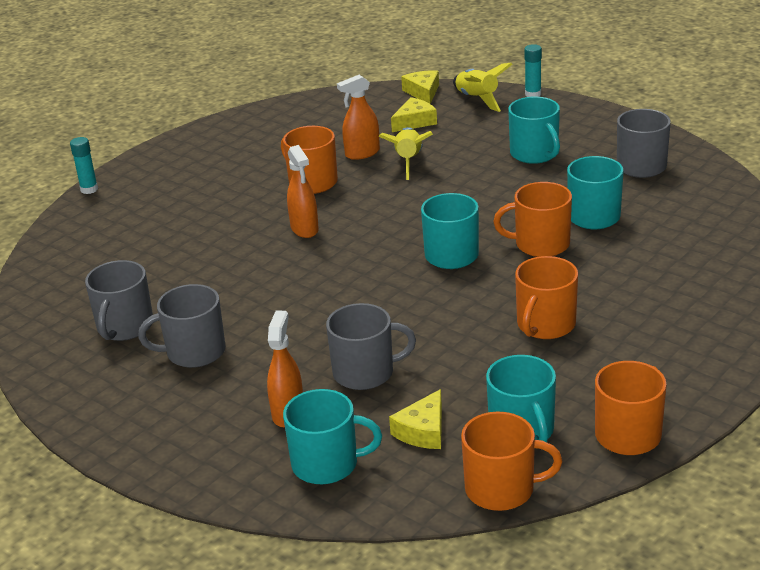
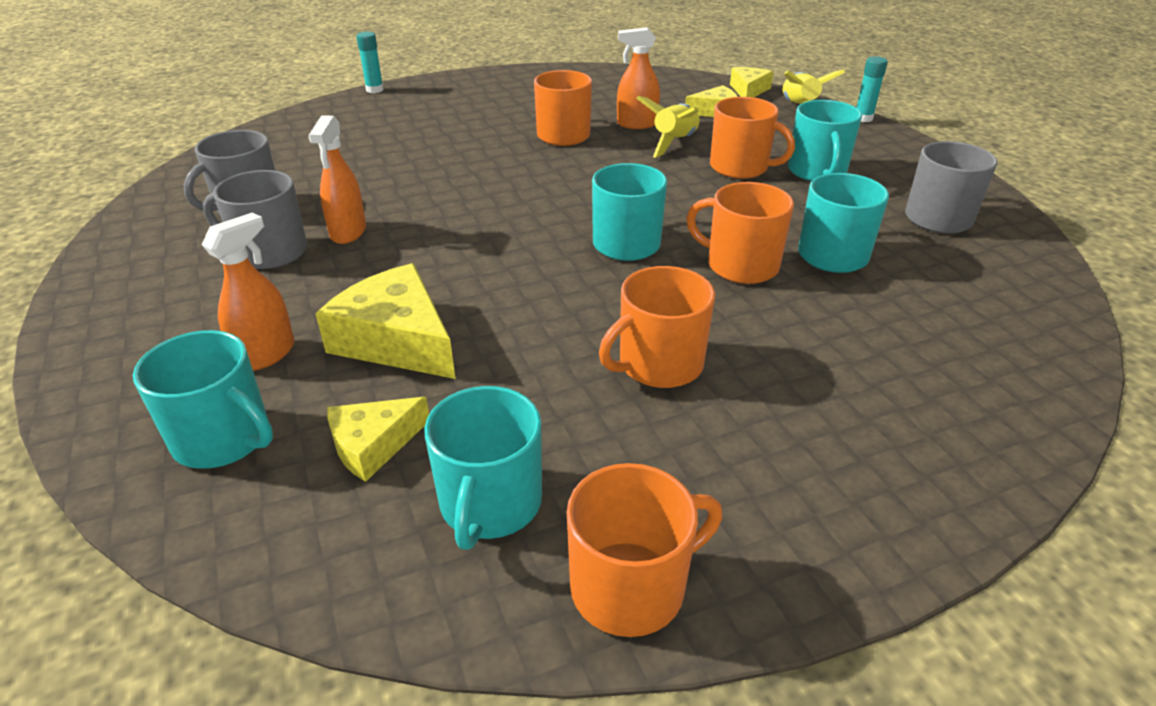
camera: 25 degrees right, 5 degrees up
(304, 229) = (508, 172): orange spray bottle -> orange spray bottle (348, 232)
(365, 372) = (396, 340): grey mug -> yellow cheese
(502, 489) = (370, 589): orange mug -> orange mug (740, 167)

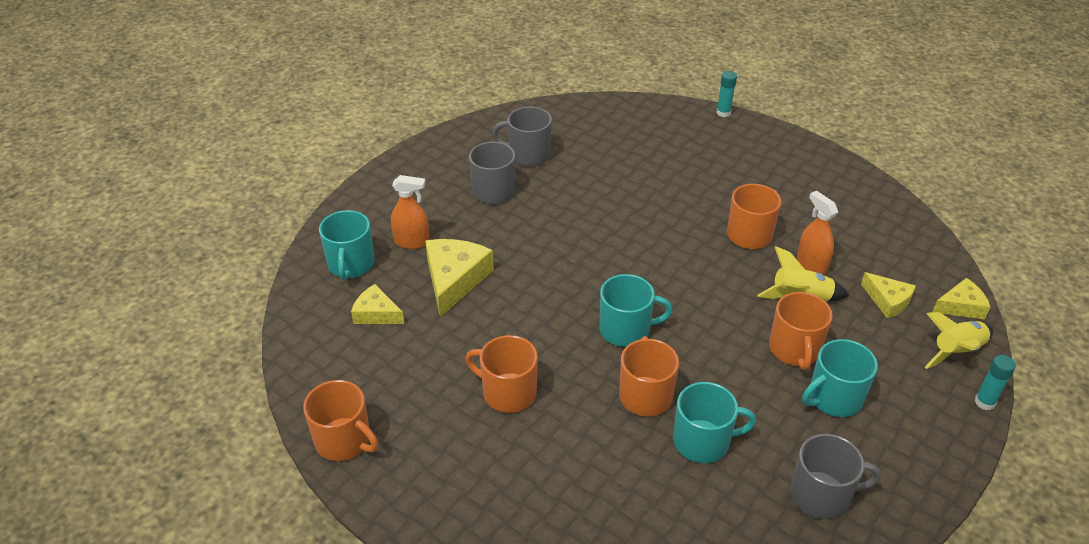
camera: 60 degrees right, 5 degrees up
(348, 232) = (536, 206): orange spray bottle -> none
(490, 504) = (364, 371): turquoise mug -> none

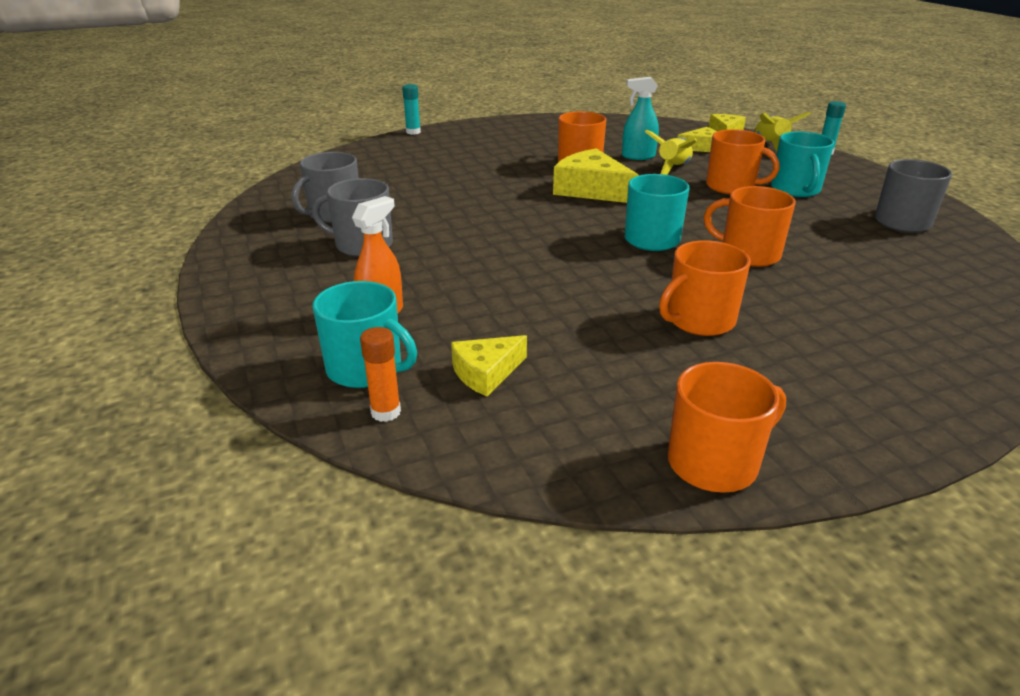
camera: 60 degrees left, 10 degrees down
(316, 291) = (386, 412): none -> orange glue stick
(454, 280) = (484, 304): yellow cheese -> yellow cheese (591, 190)
(703, 441) = (822, 246): turquoise mug -> none
(811, 264) = (638, 156): orange spray bottle -> turquoise spray bottle

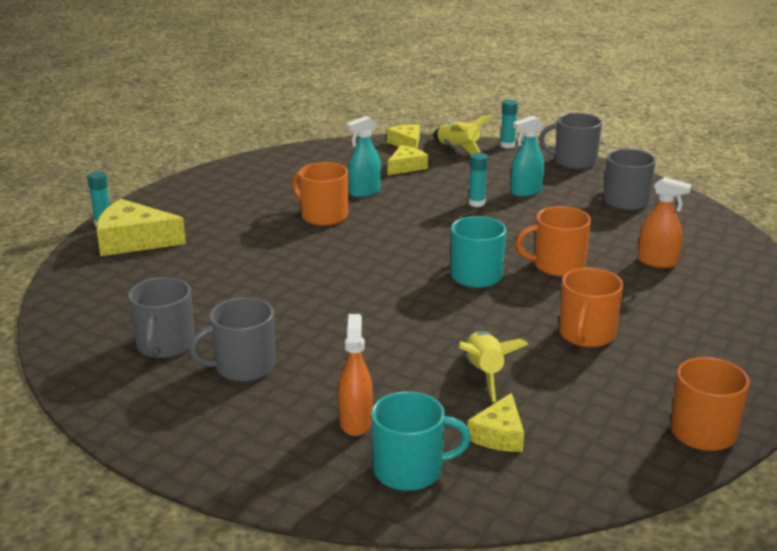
camera: 35 degrees left, 5 degrees down
(386, 412) = (471, 494): orange glue stick -> none
(591, 190) = (369, 241): yellow cheese -> yellow cheese (133, 241)
(673, 169) = (410, 198): yellow rocket -> yellow rocket (484, 374)
(732, 187) = (476, 203): orange mug -> turquoise glue stick
(796, 190) = (526, 192): turquoise mug -> turquoise spray bottle
(872, 282) = (657, 262): none -> orange spray bottle
(883, 178) = (574, 161): none -> grey mug

